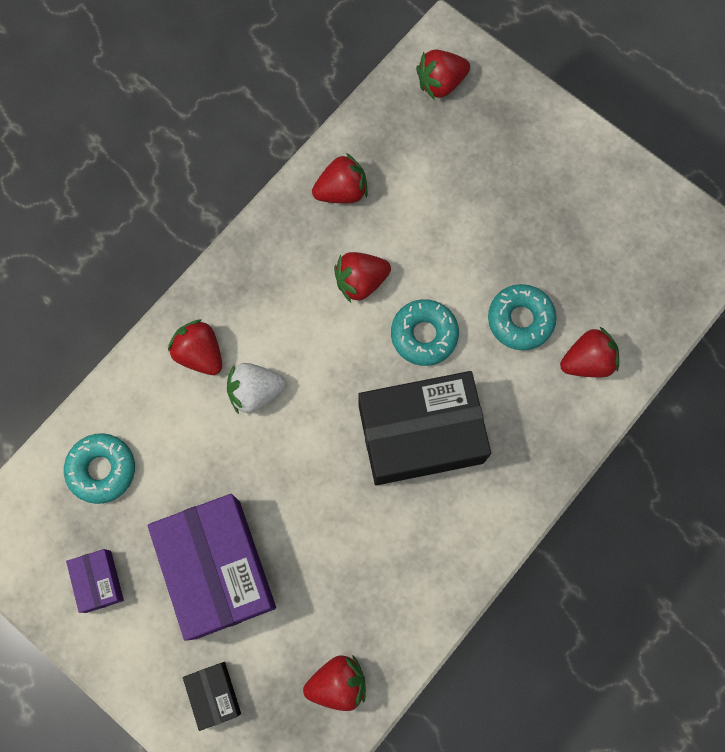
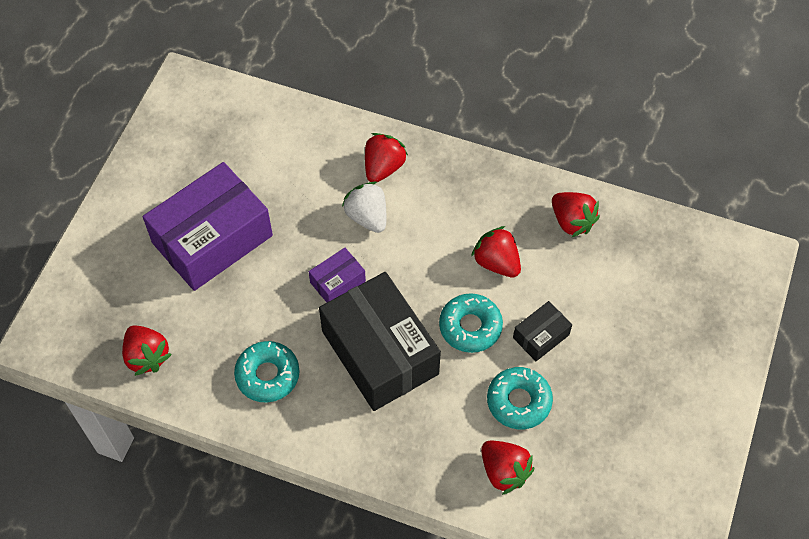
camera: 70 degrees right, 15 degrees down
(98, 581) = (176, 163): purple box -> purple box (337, 282)
(102, 469) = (263, 135): turquoise donut -> turquoise donut (267, 375)
(214, 694) = (112, 270): black box -> black box (541, 336)
(440, 83) = (714, 265): red strawberry -> none

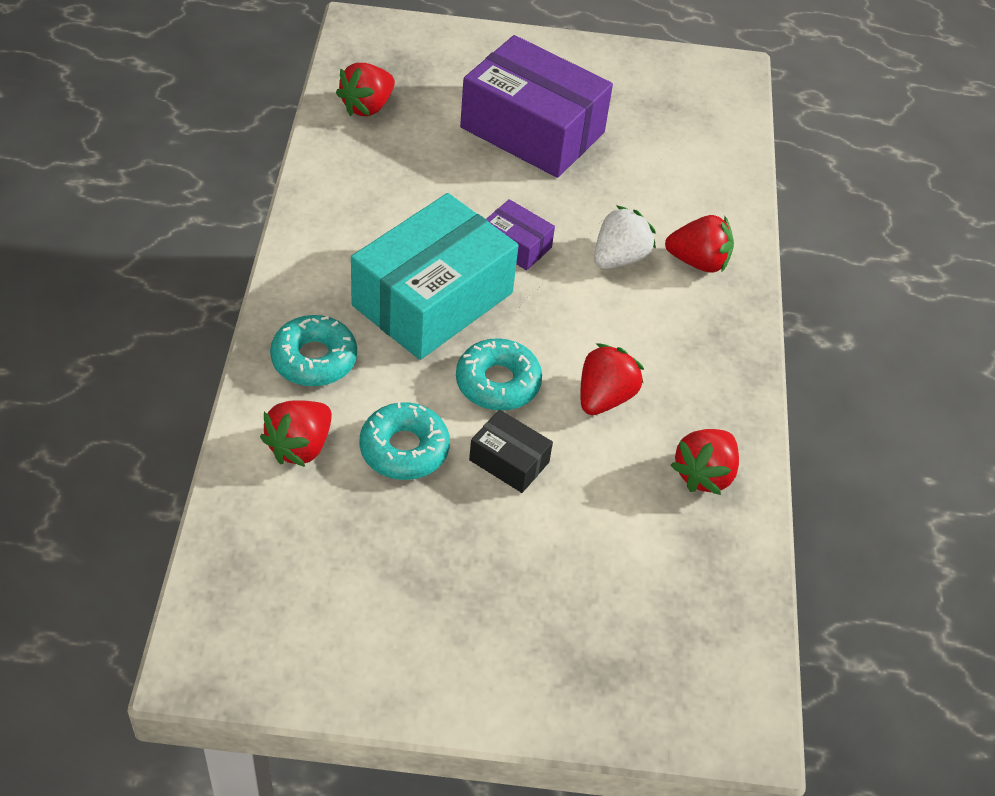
camera: 70 degrees right, 10 degrees down
(267, 375) = (372, 205): turquoise donut -> turquoise donut (314, 359)
(380, 352) = (432, 299): black box -> turquoise box

